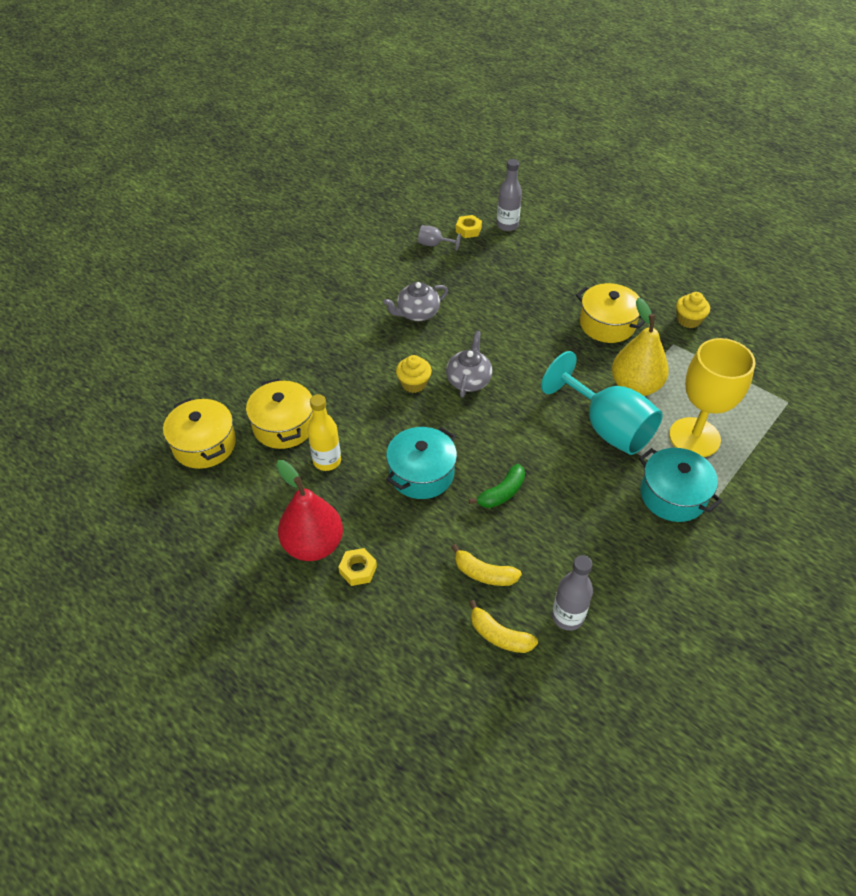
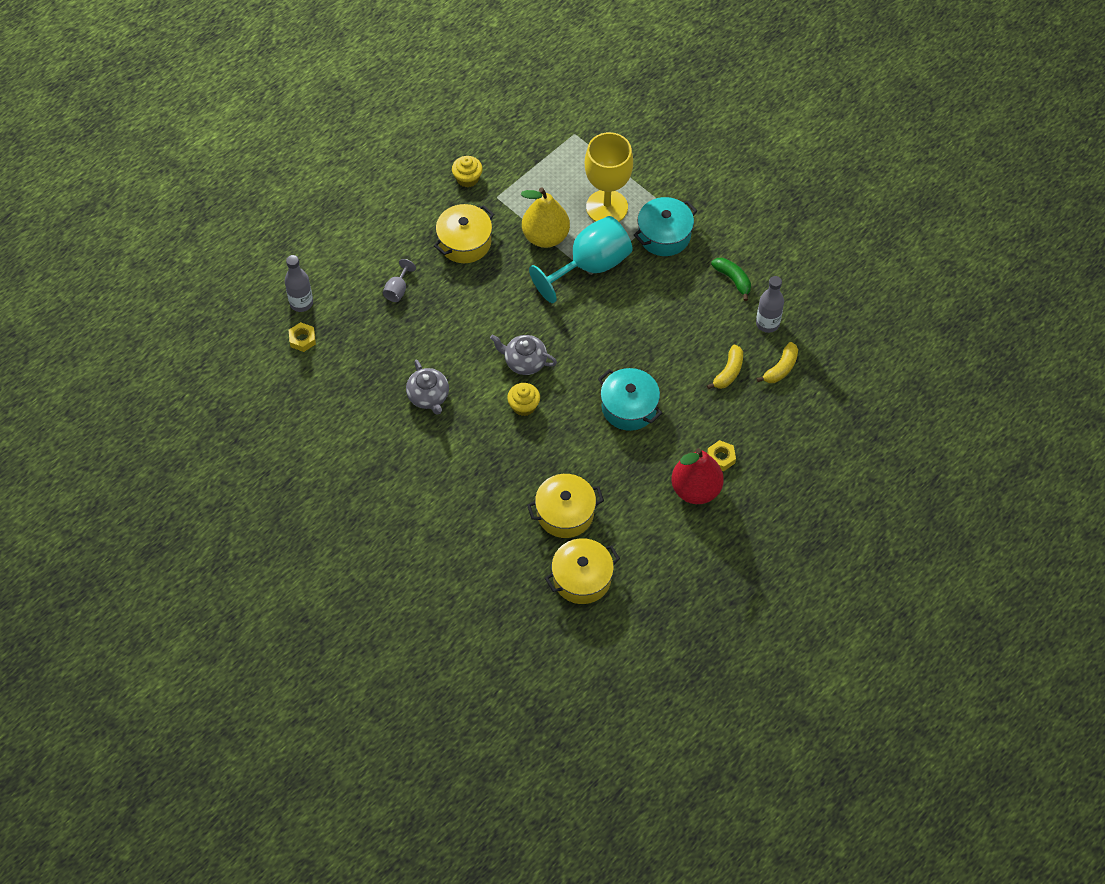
camera: 85 degrees left, 10 degrees up
(327, 461) = (609, 478): yellow bottle -> none
(434, 245) = (322, 373): grey goblet -> grey goblet (398, 290)
(502, 493) = (653, 351): green banana -> green banana (733, 279)

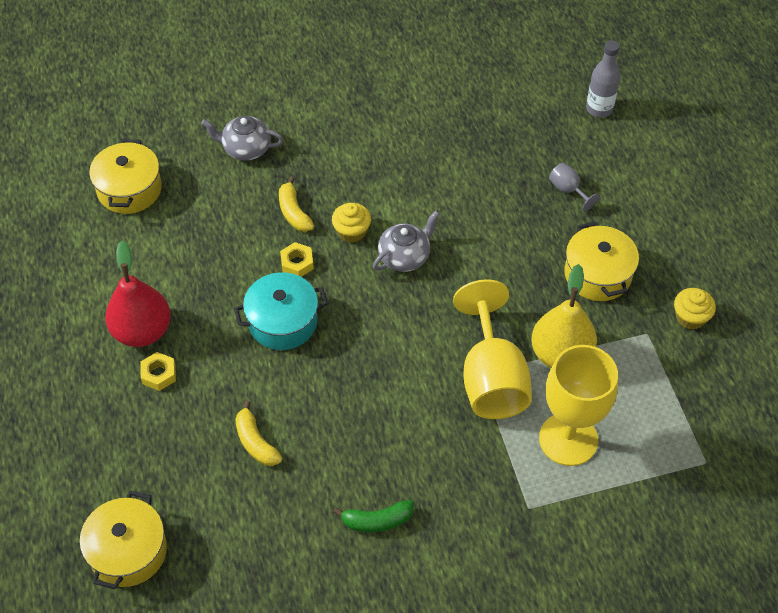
camera: 120 degrees right, 5 degrees down
(302, 339) = (553, 93): yellow nut -> yellow nut (297, 263)
(428, 396) = (418, 161): grey teapot -> grey teapot (246, 149)
(565, 513) = (206, 209): yellow pot -> yellow pot (128, 551)
(590, 266) = (491, 378): turquoise goblet -> yellow goblet
(664, 235) = (489, 480): turquoise pot -> none
(767, 323) = (290, 523): grey bottle -> none
(781, 368) = (221, 501): yellow banana -> yellow banana (294, 212)

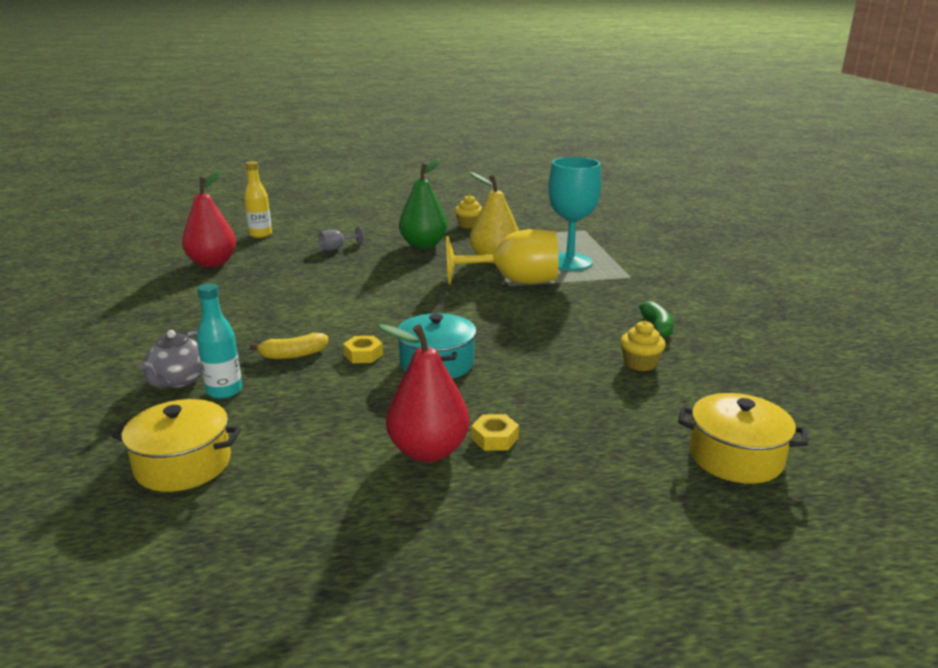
camera: 85 degrees left, 30 degrees down
(229, 183) = (224, 391): none -> turquoise bottle
(255, 442) = (583, 380): yellow banana -> none
(351, 231) = (335, 327): yellow cupcake -> yellow cupcake (640, 363)
(405, 257) = (377, 306): grey teapot -> none
(500, 93) = (212, 263): none -> red pear
(568, 439) = (569, 262): yellow goblet -> turquoise goblet
(597, 274) = (423, 245): yellow pot -> green pear
(599, 109) = (260, 234): grey bottle -> yellow bottle

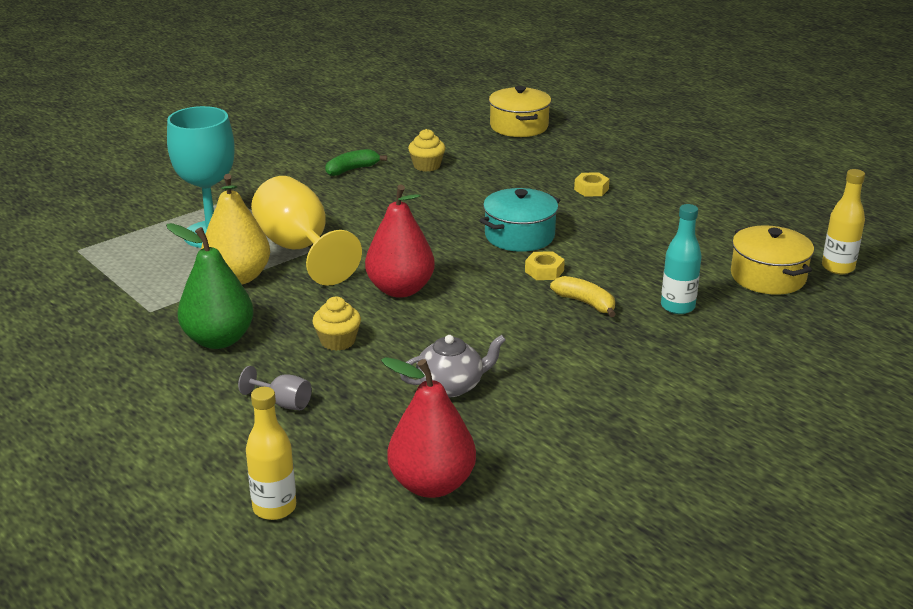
camera: 120 degrees left, 5 degrees up
(118, 526) = (838, 267): none -> yellow bottle
(179, 380) = (694, 337): grey teapot -> grey teapot (451, 386)
(428, 451) = (633, 204): red pear -> red pear (400, 289)
(469, 225) = (102, 333): yellow cupcake -> yellow cupcake (338, 341)

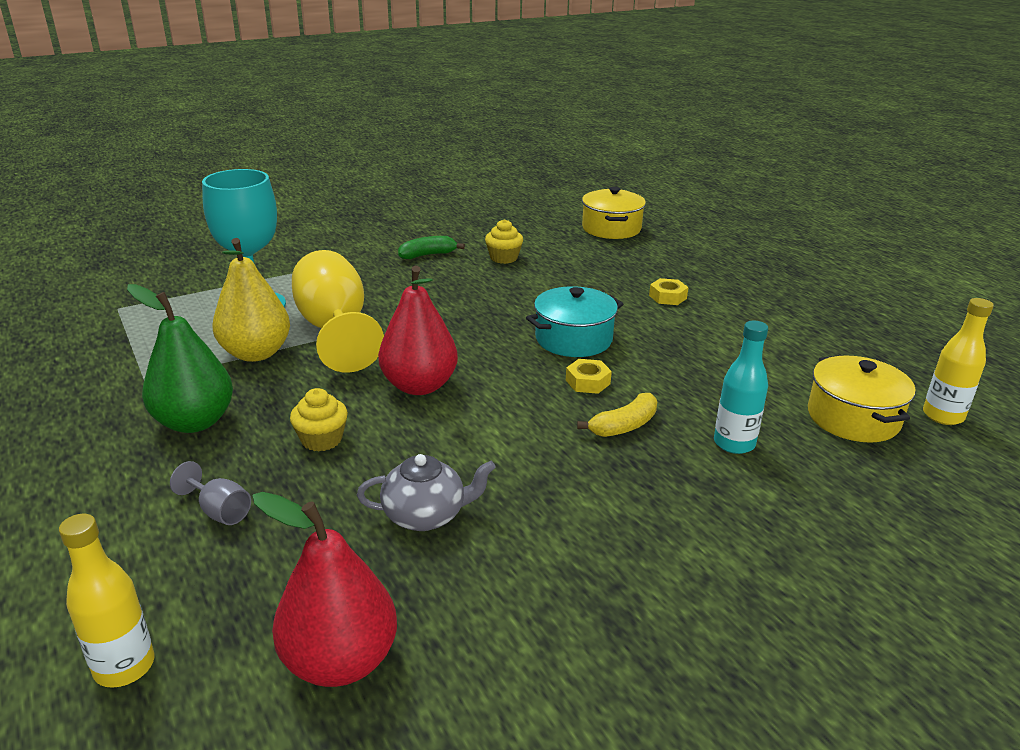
camera: 10 degrees right, 0 degrees up
(585, 303) = (624, 426): yellow banana -> yellow banana turned 90 degrees clockwise

